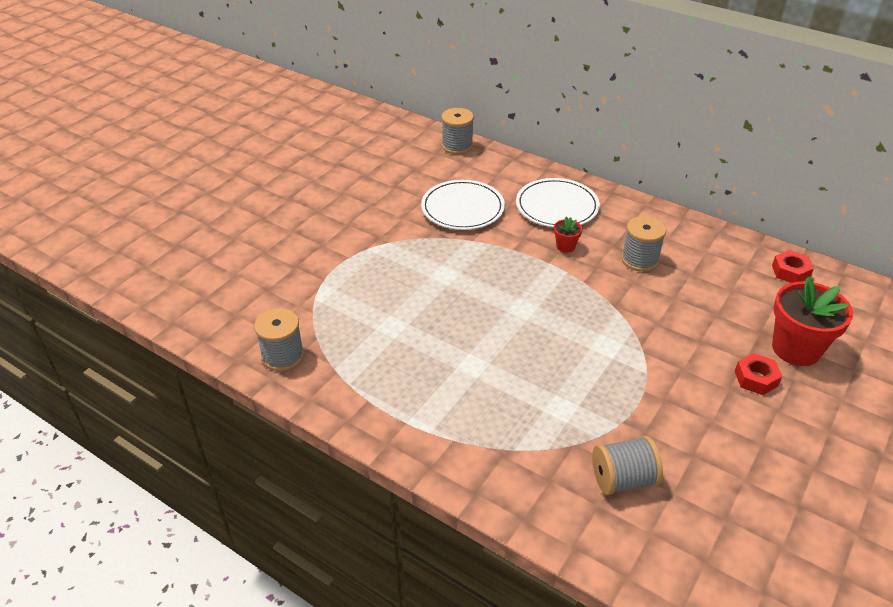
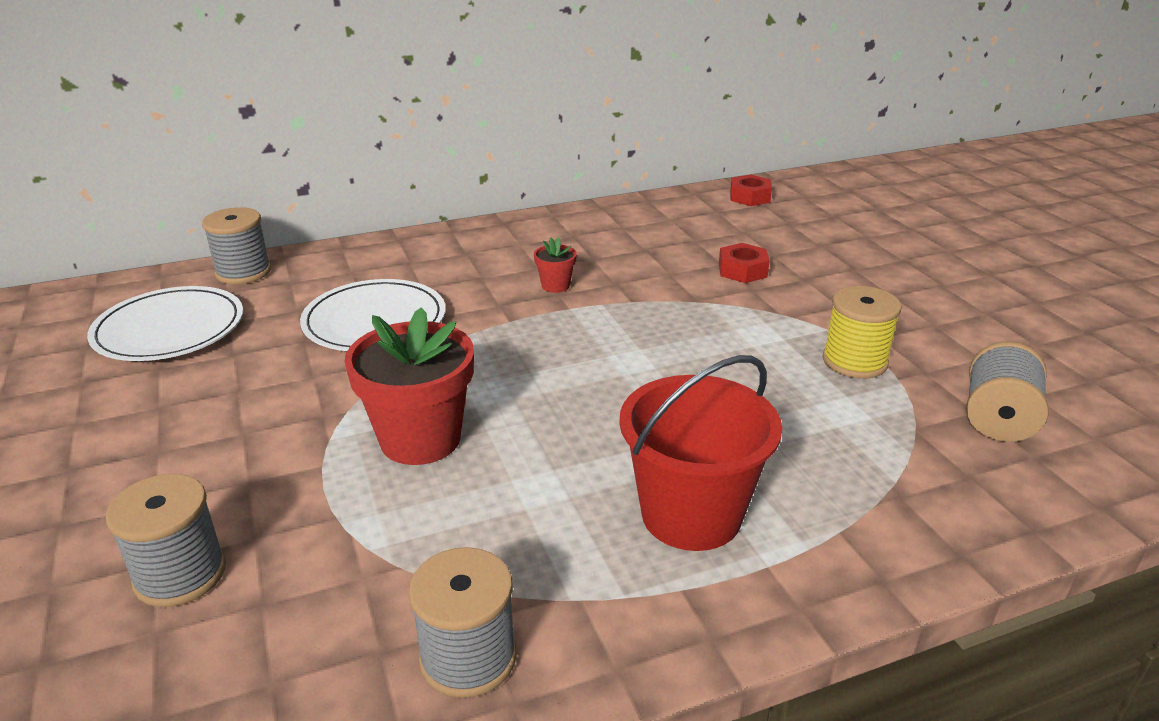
camera: 55 degrees left, 10 degrees down
(418, 383) = (691, 515): none -> red bucket
(557, 206) = (476, 260): white plate -> white plate (169, 329)
(620, 396) = (854, 361): none -> yellow spool
(639, 259) = (637, 255): grey spool -> grey spool (180, 574)
(756, 378) = (888, 275): red nut -> red nut (742, 270)
(796, 349) = (861, 240): red flower pot -> red flower pot (420, 439)

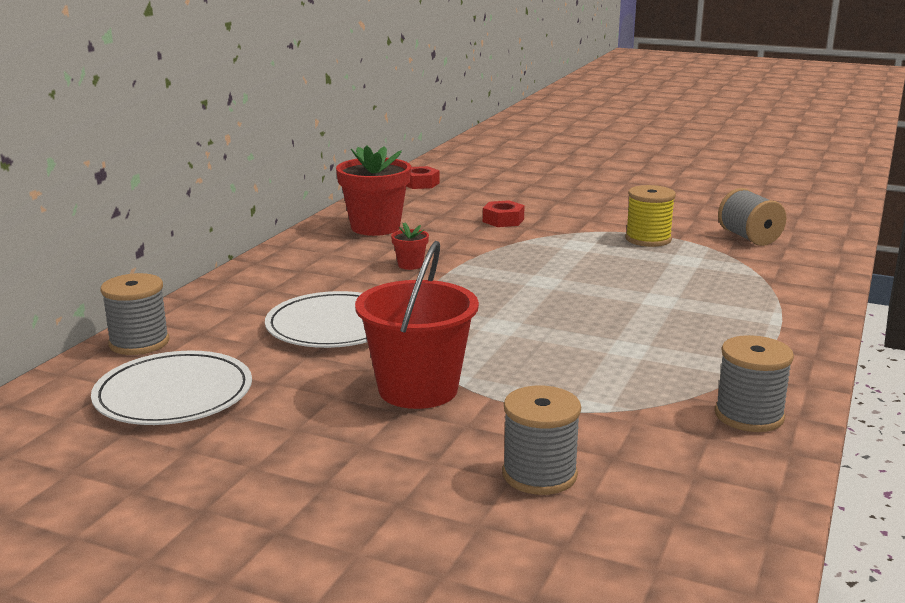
camera: 45 degrees left, 10 degrees down
(420, 439) = (517, 361): red flower pot -> red flower pot (375, 227)
(691, 515) = (715, 324): red bucket -> red bucket (418, 389)

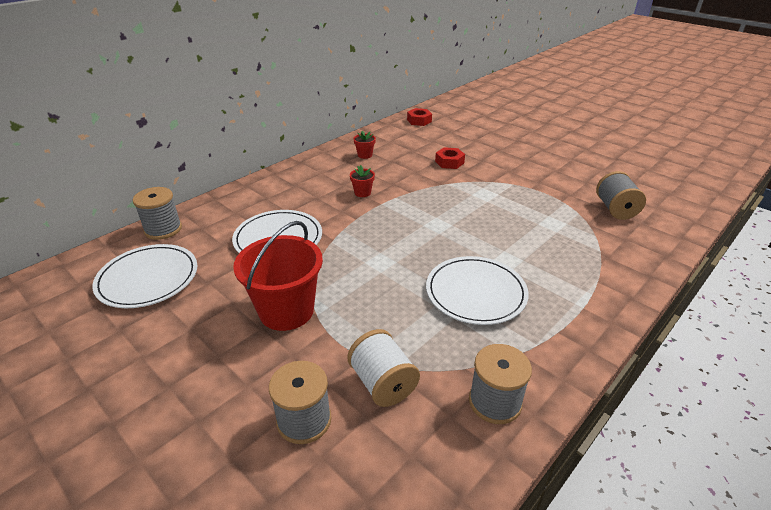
camera: 20 degrees right, 15 degrees up
(375, 227) = (365, 155): red flower pot -> red flower pot, size x0.46
(607, 427) = (383, 383): none -> white spool
(647, 333) = (475, 293): none -> white plate
(648, 239) = (538, 197): yellow spool -> none

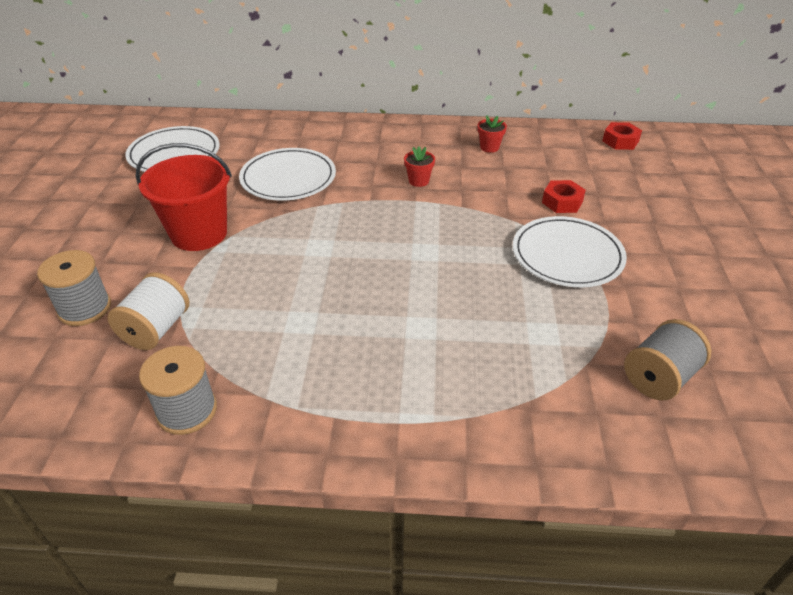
camera: 50 degrees right, 5 degrees up
(163, 229) = (238, 124): grey spool -> none
(475, 293) = (337, 329): white plate -> white plate (567, 255)

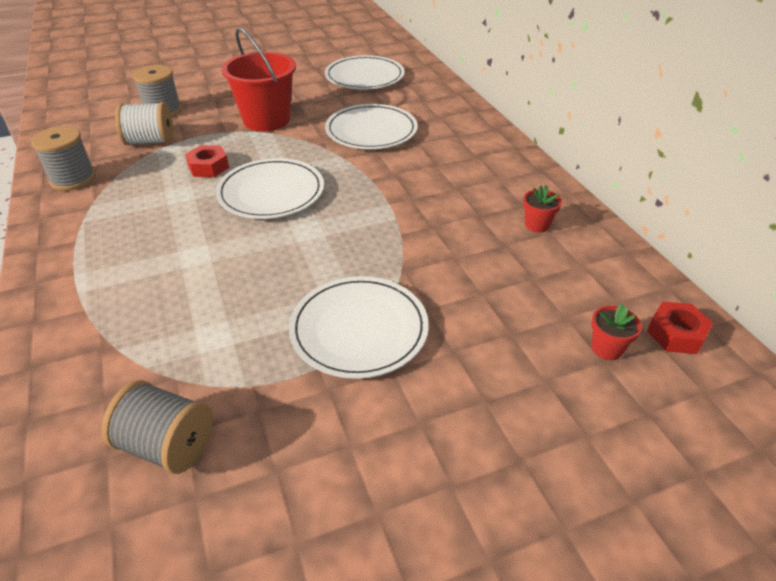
camera: 65 degrees right, 0 degrees up
(347, 259) = (271, 192): none -> white plate
(418, 181) = (425, 196): red flower pot -> red flower pot (607, 348)
(562, 202) = (467, 305): red nut -> red nut (208, 167)

